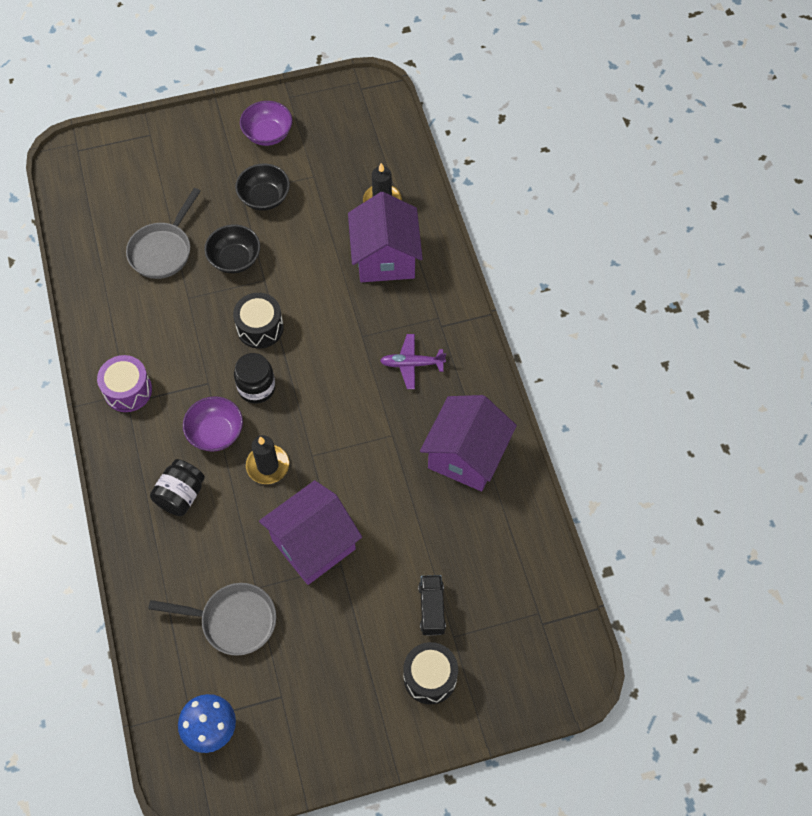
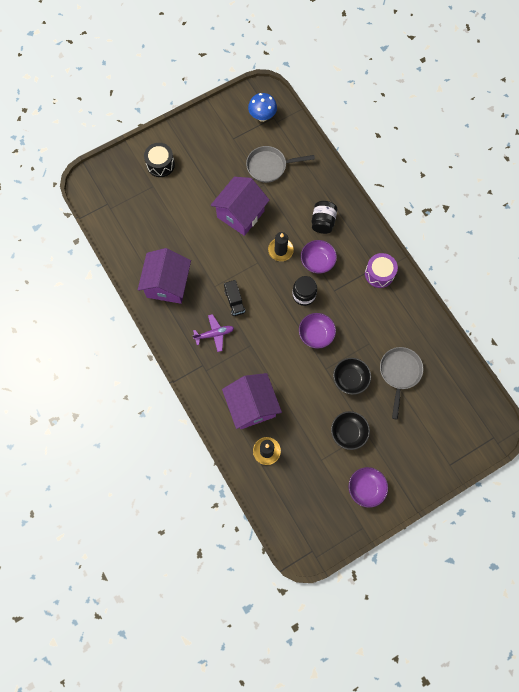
camera: 165 degrees right, 10 degrees up
(260, 328) = (316, 334): black drum -> purple bowl
(432, 609) = (167, 197): black truck -> black truck (234, 301)

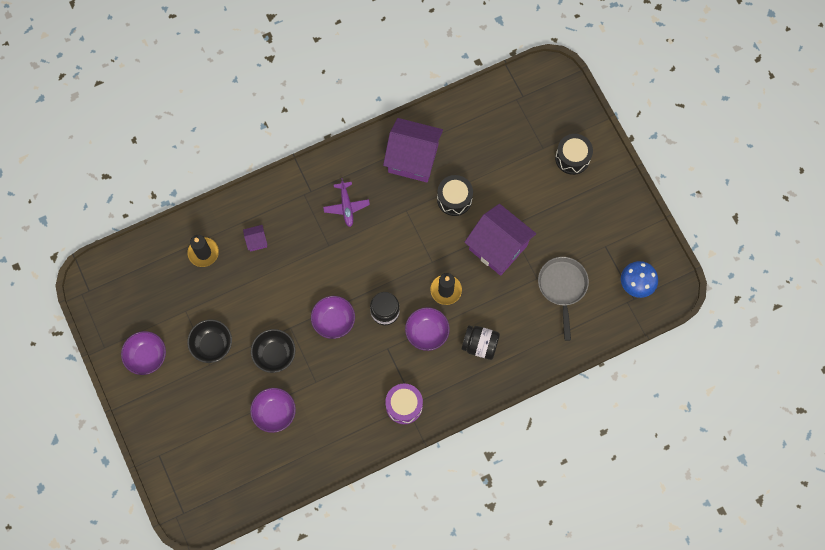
camera: 95 degrees right, 0 degrees up
(202, 249) = (454, 199): none -> black drum
(234, 301) = (384, 232): black truck -> none
(252, 406) = (256, 241): purple house -> purple house, size x0.42
(399, 373) = (274, 413): grey pan -> purple bowl

